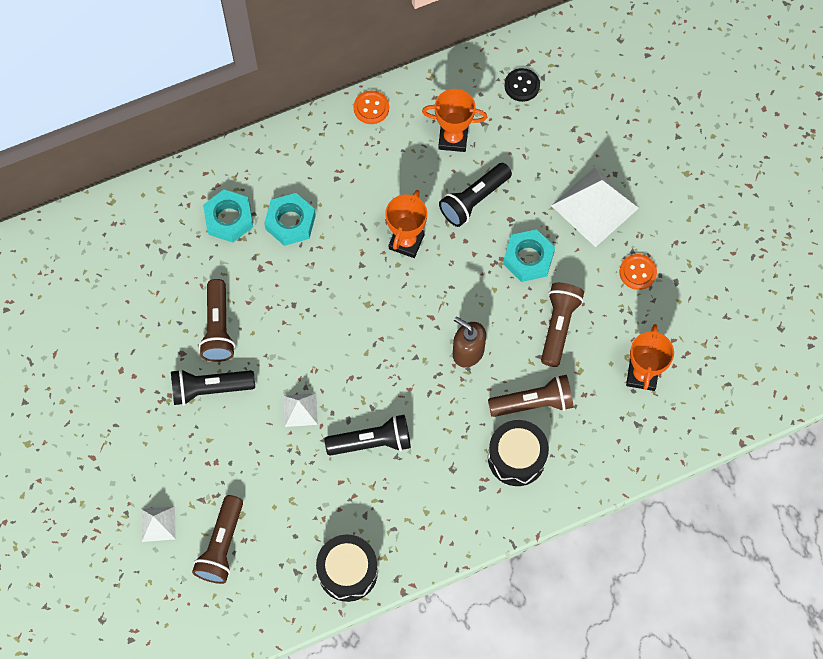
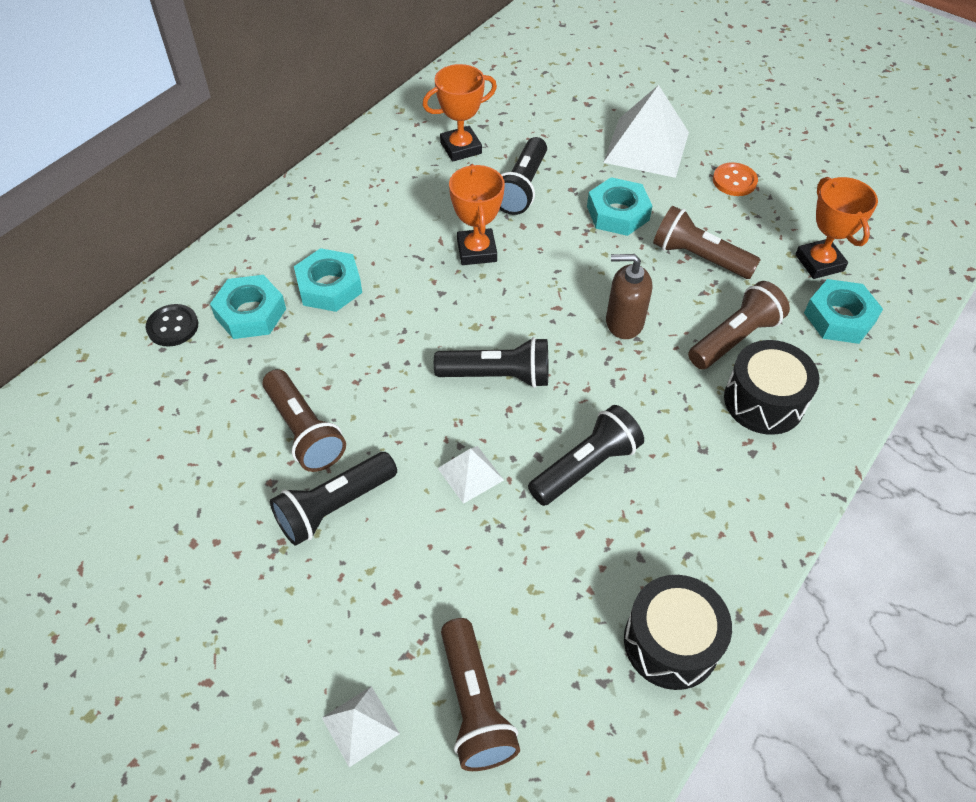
camera: 30 degrees left, 15 degrees down
(359, 349) = (497, 375): none -> black flashlight
(371, 108) = (355, 155): orange button -> none
(522, 85) = (498, 85): black button -> black button (173, 326)
(558, 326) = (699, 257): brown flashlight -> brown flashlight turned 45 degrees counterclockwise
(618, 425) = (839, 318): none -> turquoise nut

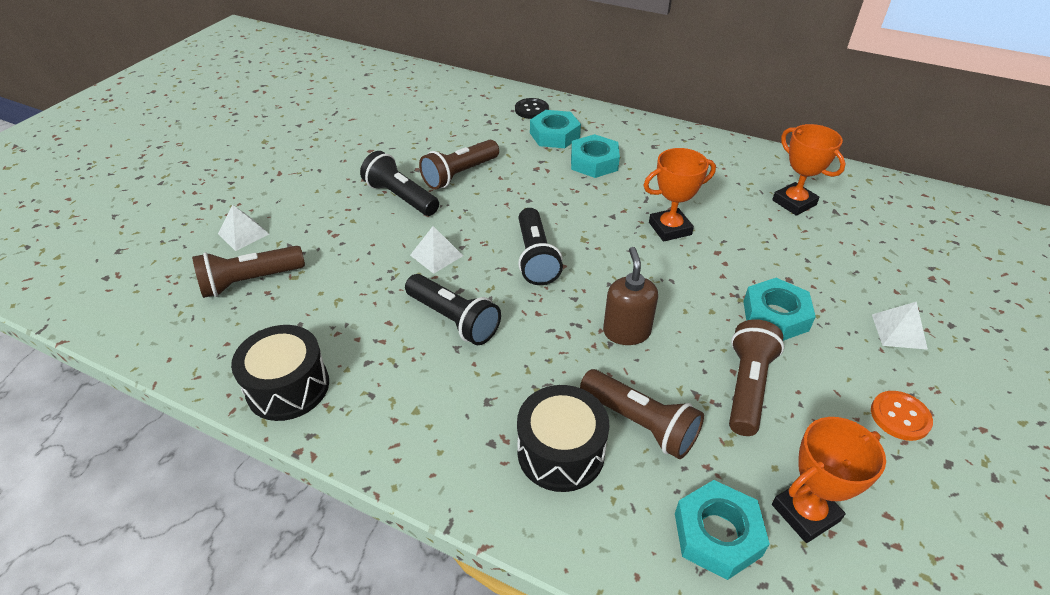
camera: 80 degrees right, 10 degrees down
(522, 188) = (767, 246): black flashlight -> none
(646, 147) = (899, 331): white pyramid -> white pyramid, size x0.51

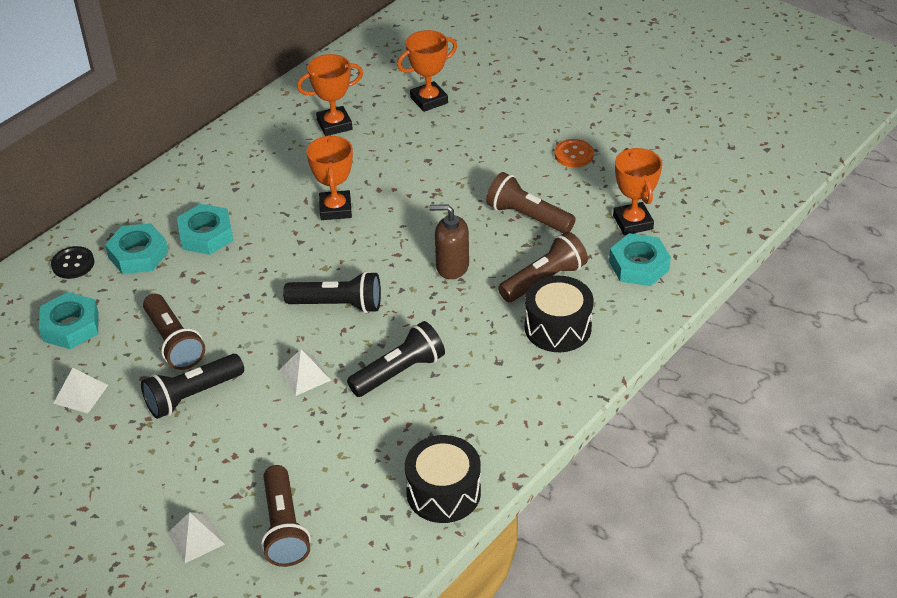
camera: 75 degrees left, 0 degrees up
(775, 316) = (464, 180): turquoise nut -> turquoise nut (71, 326)
(891, 261) = (429, 100): none -> orange trophy
(899, 331) = (501, 125): white pyramid -> white pyramid (81, 394)

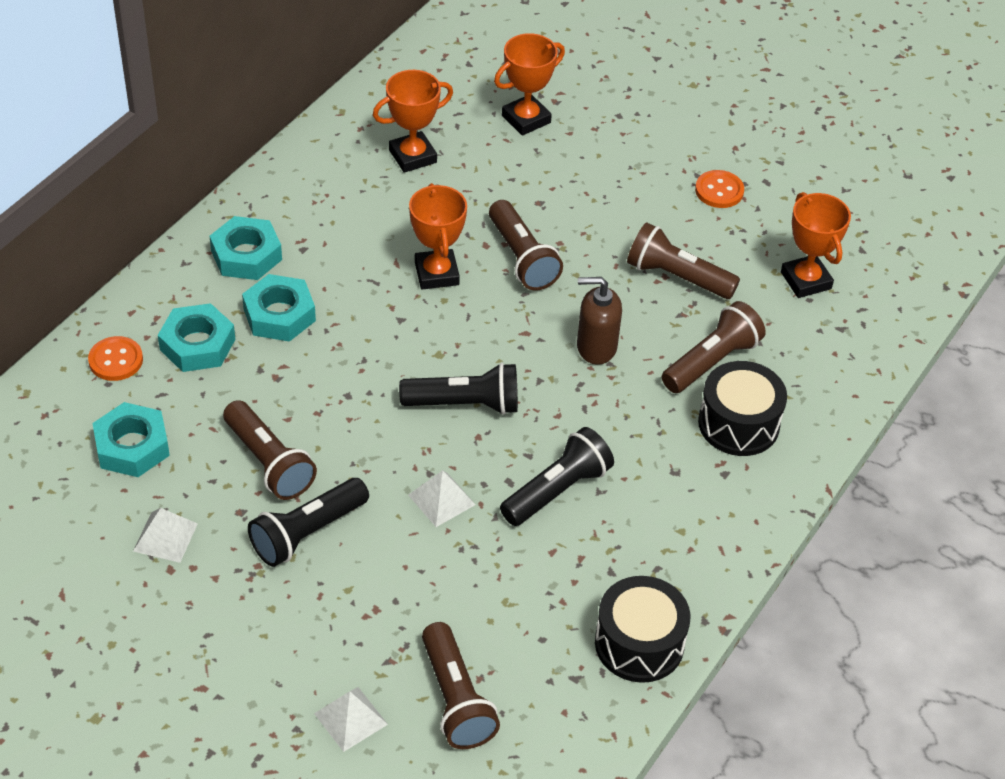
camera: 10 degrees left, 5 degrees up
(73, 264) = (116, 360): black button -> orange button
(405, 199) = (522, 258): none -> brown flashlight
(638, 266) = (822, 338): turquoise nut -> turquoise nut (246, 255)

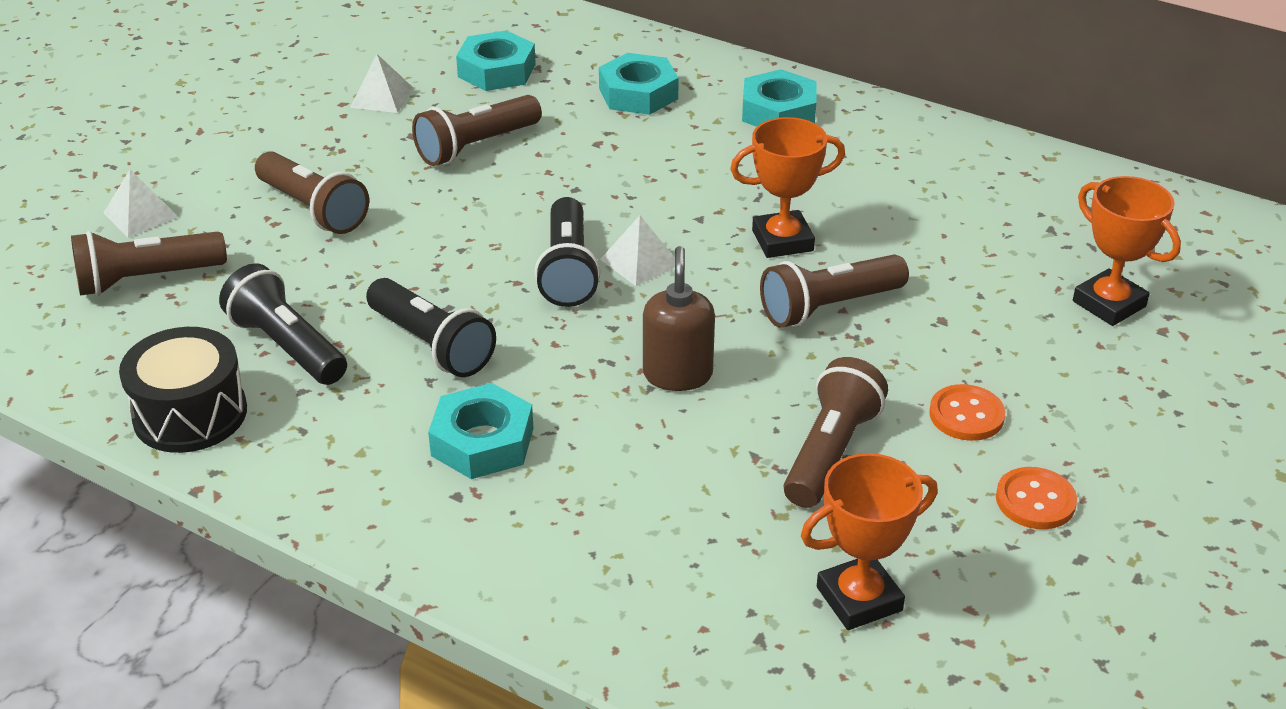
camera: 90 degrees right, 10 degrees down
(116, 360) = (610, 52): orange button -> orange button (966, 415)
(279, 315) = (691, 138): turquoise nut -> turquoise nut (482, 442)
(307, 533) = (380, 175): black flashlight -> black flashlight (287, 346)
(412, 156) = (990, 213): orange trophy -> none
(441, 499) = (421, 259): white pyramid -> white pyramid (639, 261)
(711, 361) = (666, 485): brown flashlight -> brown flashlight (313, 209)
(738, 424) = (548, 511): black drum -> none

